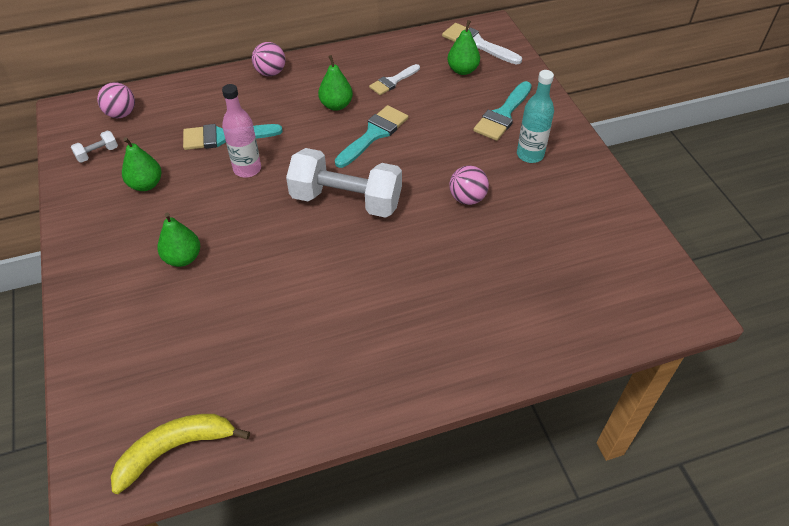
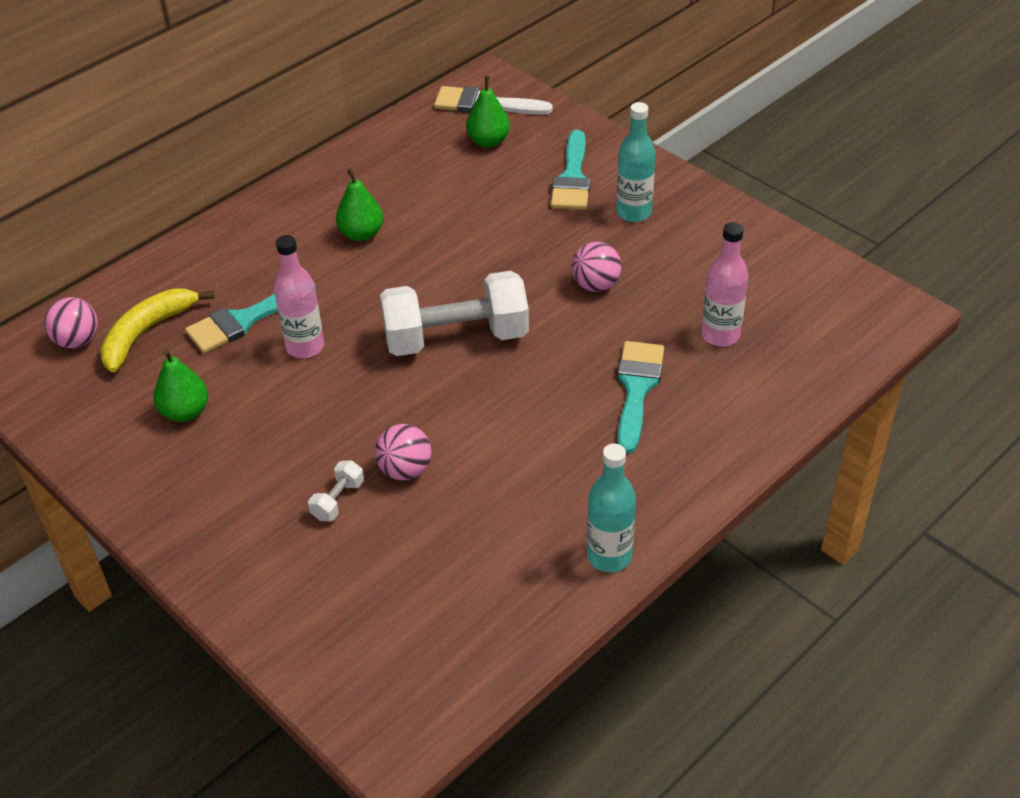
camera: 25 degrees left, 5 degrees down
(97, 153) = (85, 400): white dumbbell -> white dumbbell (338, 500)
(175, 449) = (457, 669): yellow banana -> yellow banana (147, 332)
(183, 258) = (304, 475): green pear -> none
(270, 73) = (244, 222): pink ball -> pink ball (405, 470)
(337, 411) = (609, 556): none -> turquoise bottle
(374, 134) = (434, 252): turquoise brush -> turquoise brush (636, 389)
(393, 81) = (412, 182): white brush -> none
(533, 271) = (720, 335): none -> pink bottle

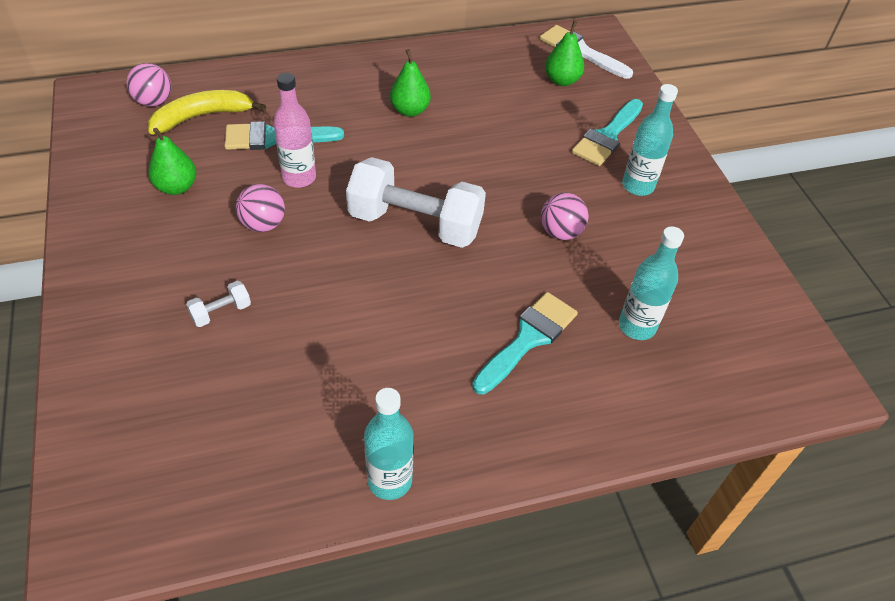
camera: 25 degrees right, 5 degrees up
(405, 470) = (290, 313): pink ball -> pink ball (263, 224)
(720, 335) = (637, 326): pink bottle -> turquoise bottle

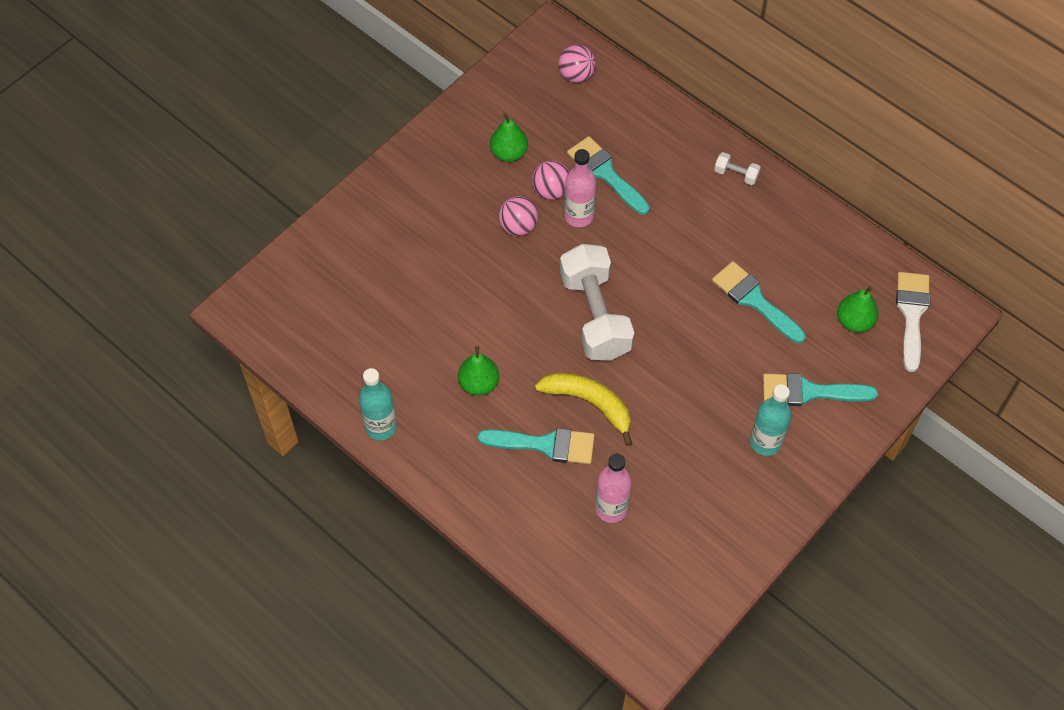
camera: 60 degrees right, 10 degrees up
(202, 116) = (587, 115): yellow banana -> yellow banana (589, 403)
(221, 312) = (429, 256): white dumbbell -> white dumbbell (736, 174)
(410, 110) = (714, 237): green pear -> green pear (479, 383)
(493, 120) = (754, 300): none -> turquoise brush
(560, 232) = (665, 413): pink ball -> pink ball (551, 191)
(637, 326) = (611, 508): turquoise bottle -> pink bottle

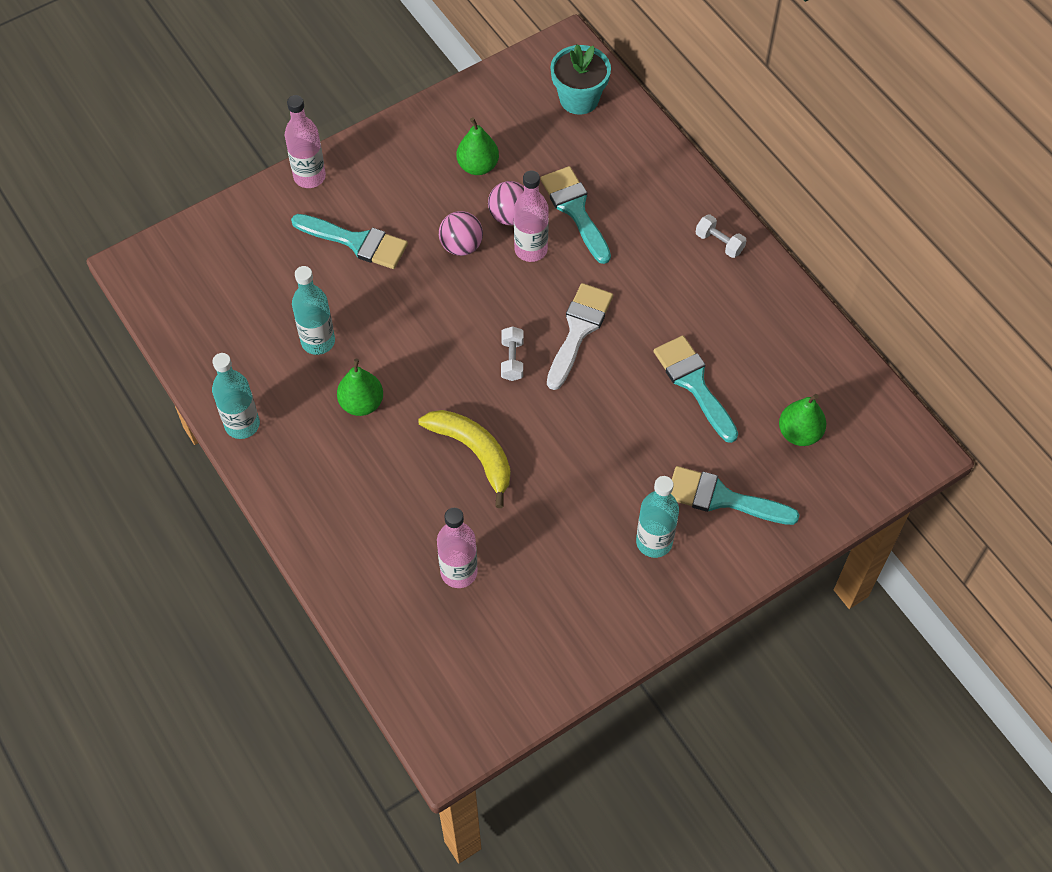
camera: 15 degrees right, 0 degrees up
(365, 195) = (309, 176): none -> pink bottle
(422, 338) = (318, 341): none -> turquoise bottle
(545, 445) = (411, 486): turquoise brush -> turquoise brush (356, 242)
(576, 75) = (579, 99): pink ball -> turquoise flower pot
(595, 315) = (512, 360): white dumbbell -> white dumbbell, size x0.41
(911, 314) = (868, 440): white brush -> white brush (578, 330)

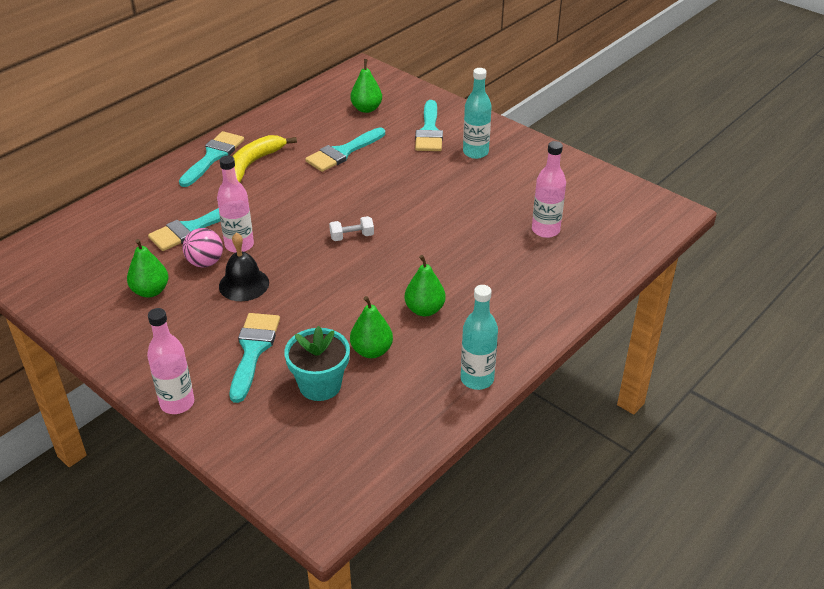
camera: 105 degrees left, 20 degrees down
(318, 341) = (371, 351): turquoise bottle -> green pear
(461, 246) = (244, 284): pink ball -> black bell
(474, 452) = (443, 241): yellow banana -> yellow banana (253, 164)
(578, 330) = (313, 209): white brush -> none
(579, 99) = (66, 245): turquoise flower pot -> turquoise flower pot (320, 385)
(719, 243) = (213, 157): white dumbbell -> turquoise brush

